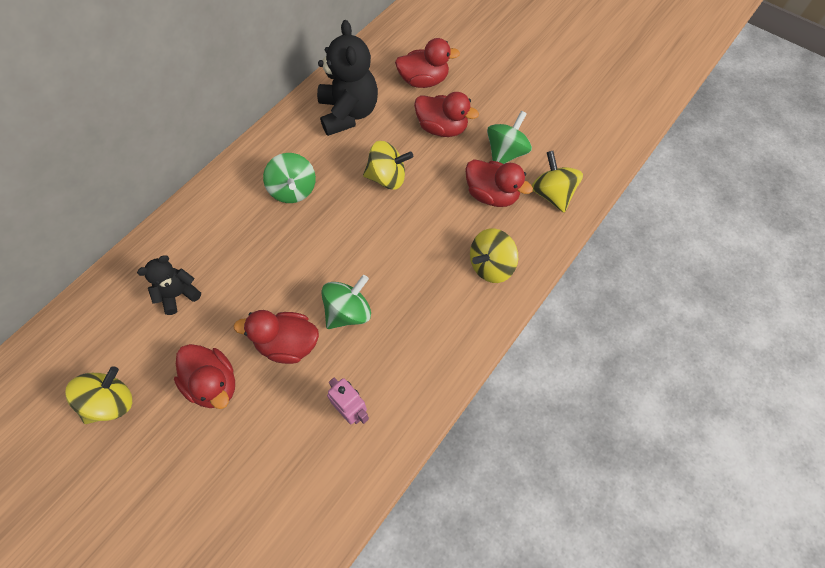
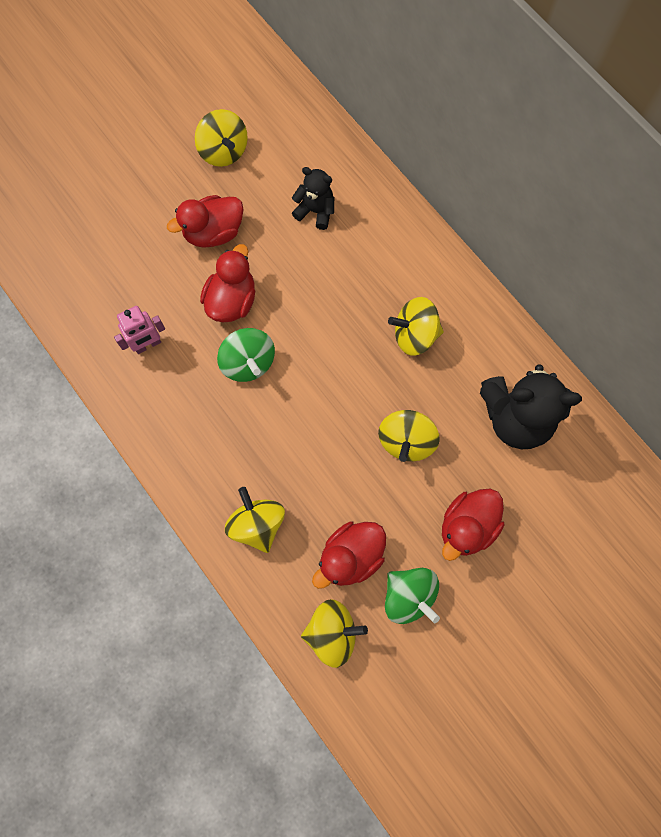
camera: 105 degrees right, 10 degrees up
(178, 294) = (315, 211): black teddy bear -> black teddy bear turned 45 degrees counterclockwise
(293, 190) = (414, 335): green spinning top -> yellow spinning top
(423, 81) = (553, 526): red duck -> none

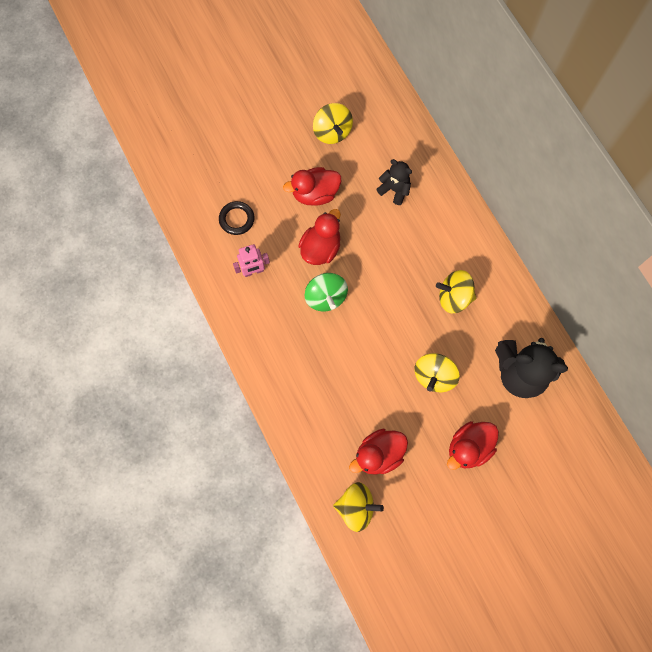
camera: 10 degrees right, 0 degrees up
(115, 281) = (236, 219): none -> black ring
(257, 524) = (314, 418): yellow spinning top -> none
(409, 596) = (417, 491): green spinning top -> none

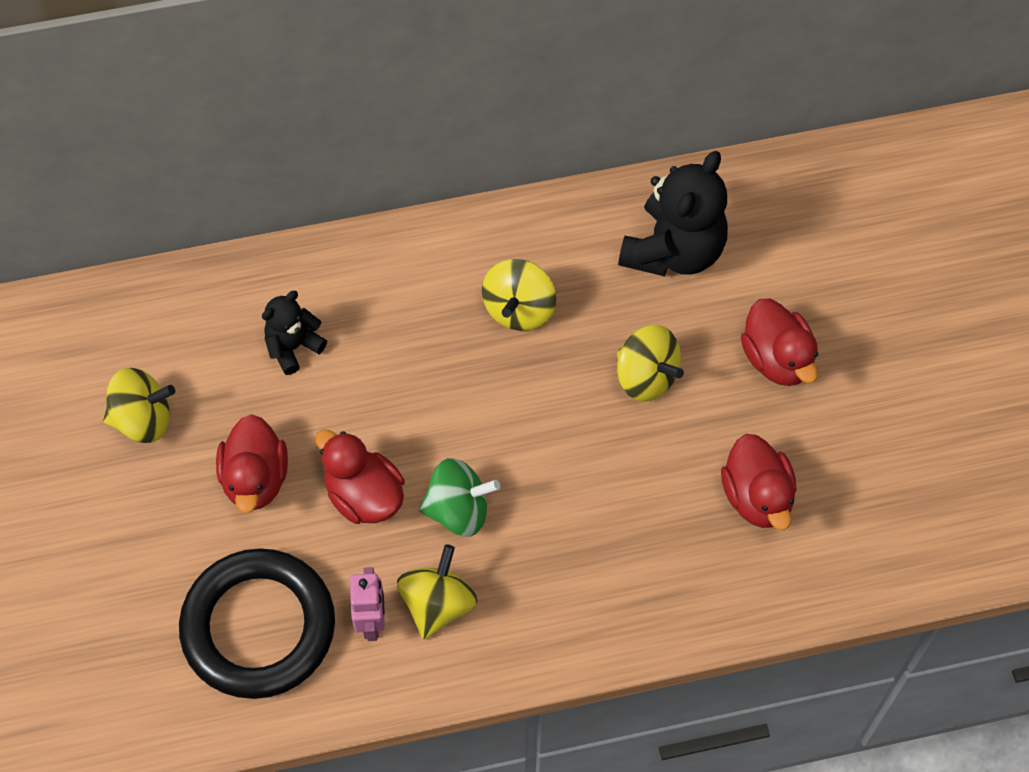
camera: 75 degrees left, 10 degrees down
(236, 219) = (258, 627): black ring -> black ring, size x2.23
(356, 507) = (836, 554): yellow spinning top -> yellow spinning top (438, 604)

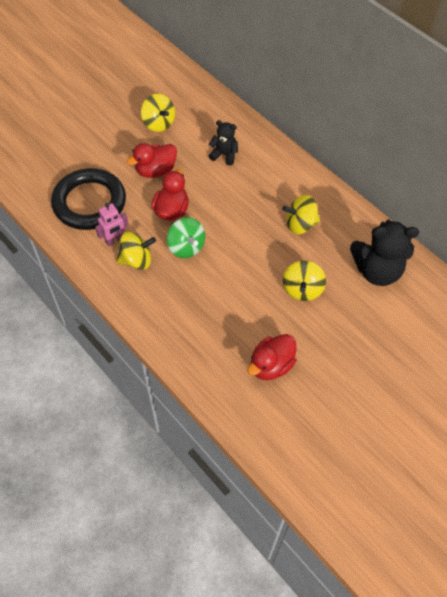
camera: 60 degrees right, 5 degrees down
(777, 358) = (352, 341): red duck -> none

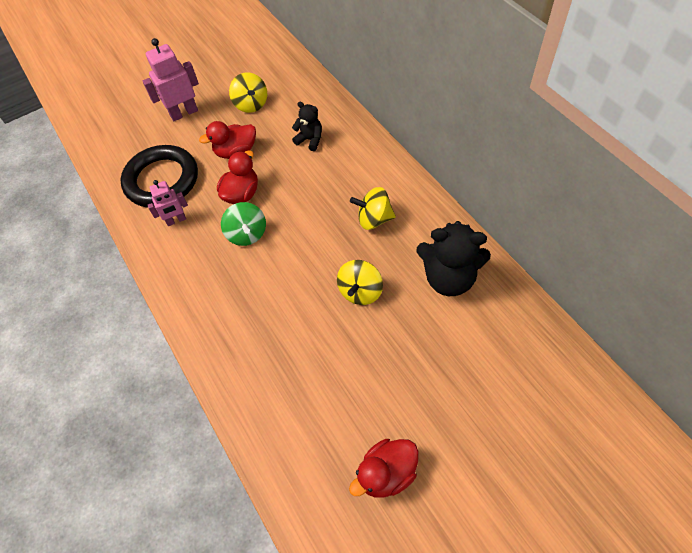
camera: 15 degrees right, 0 degrees up
(93, 135) = (184, 113): none -> pink robot
(136, 260) = (193, 243): yellow spinning top -> none
(271, 365) = (306, 375): red duck -> red duck (386, 473)

